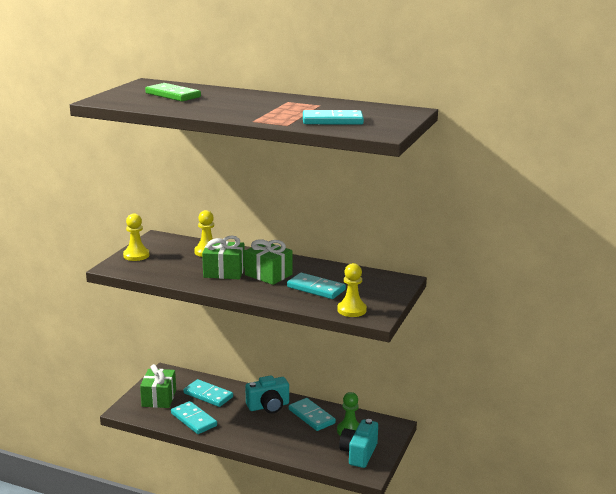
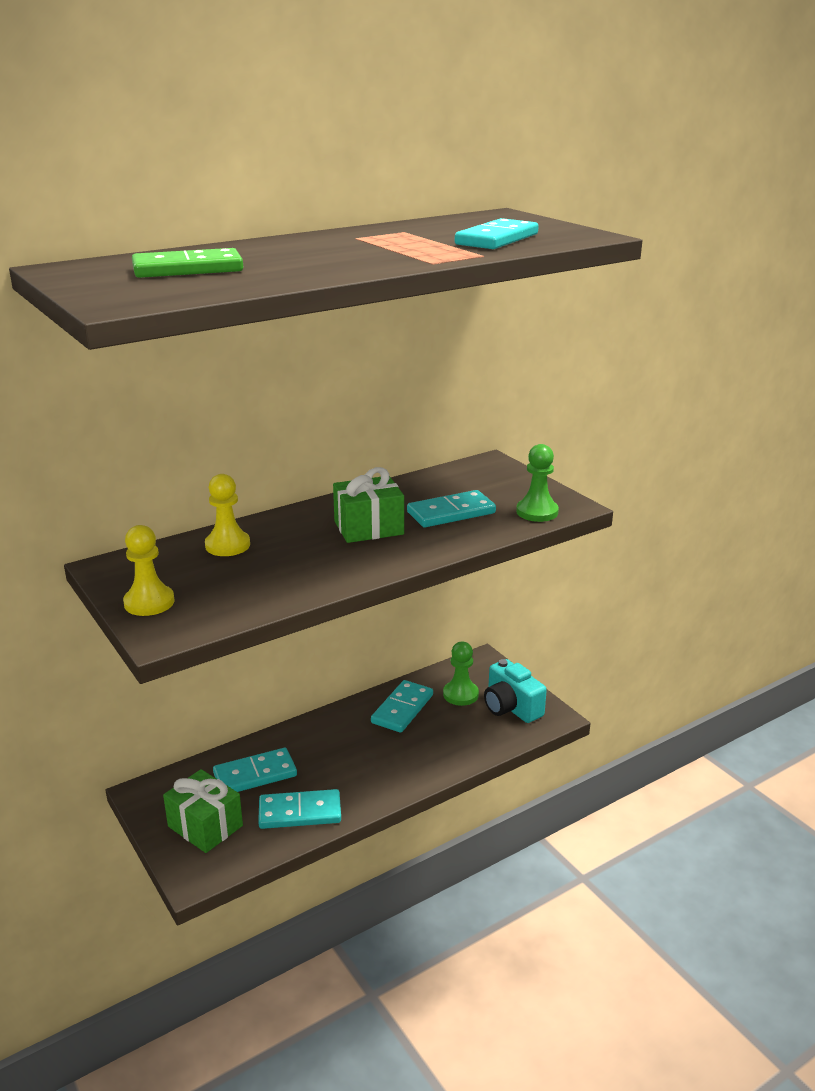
camera: 55 degrees left, 5 degrees up
(224, 272) = (316, 553): green gift -> none
(268, 406) = (342, 733): turquoise camera -> none
(311, 416) = (402, 709): turquoise domino -> turquoise domino turned 60 degrees counterclockwise
(351, 310) = (537, 512): yellow pawn -> green pawn

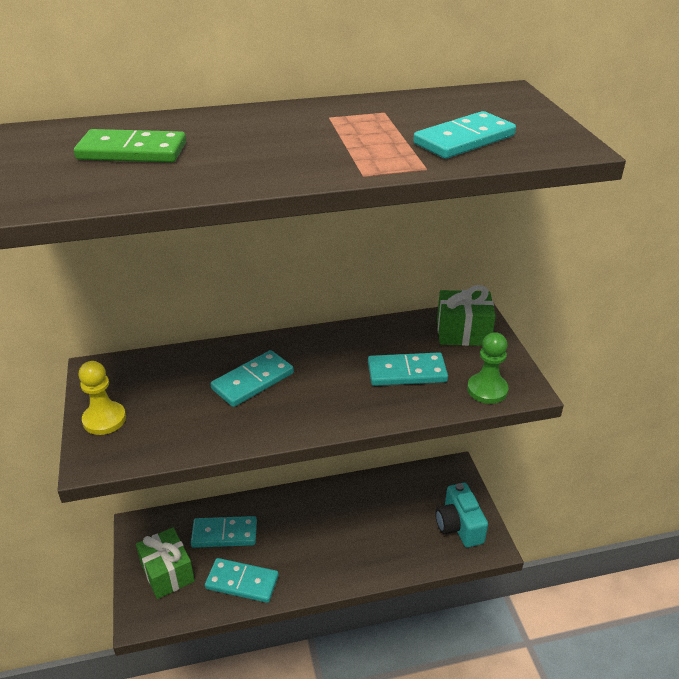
camera: 20 degrees right, 10 degrees up
(227, 545) = (199, 368): yellow pawn -> none
(368, 528) = (325, 374): green gift -> green gift (463, 332)
(402, 709) = (366, 501): turquoise domino -> turquoise domino (253, 381)
(460, 694) = (421, 500): green pawn -> none

